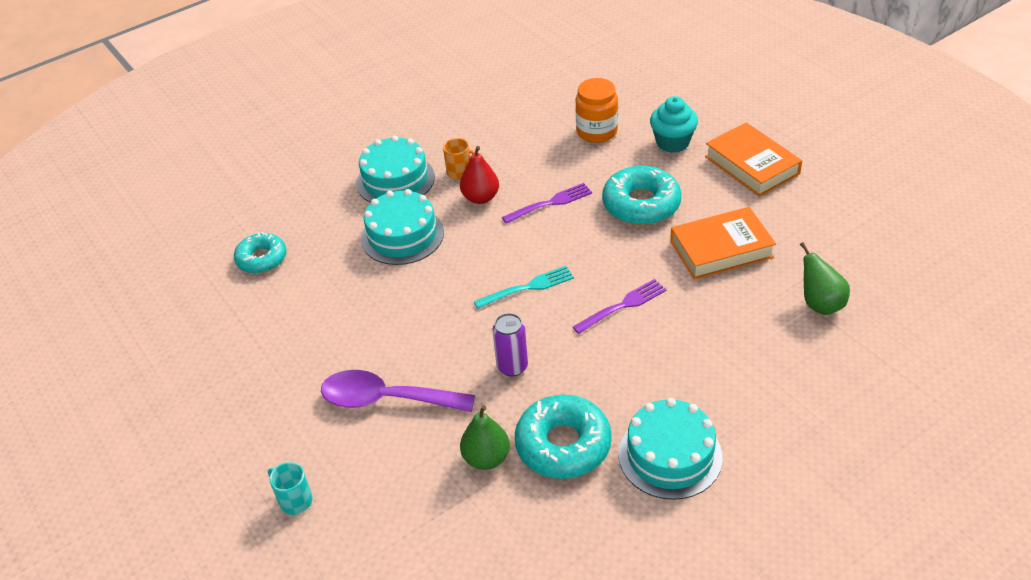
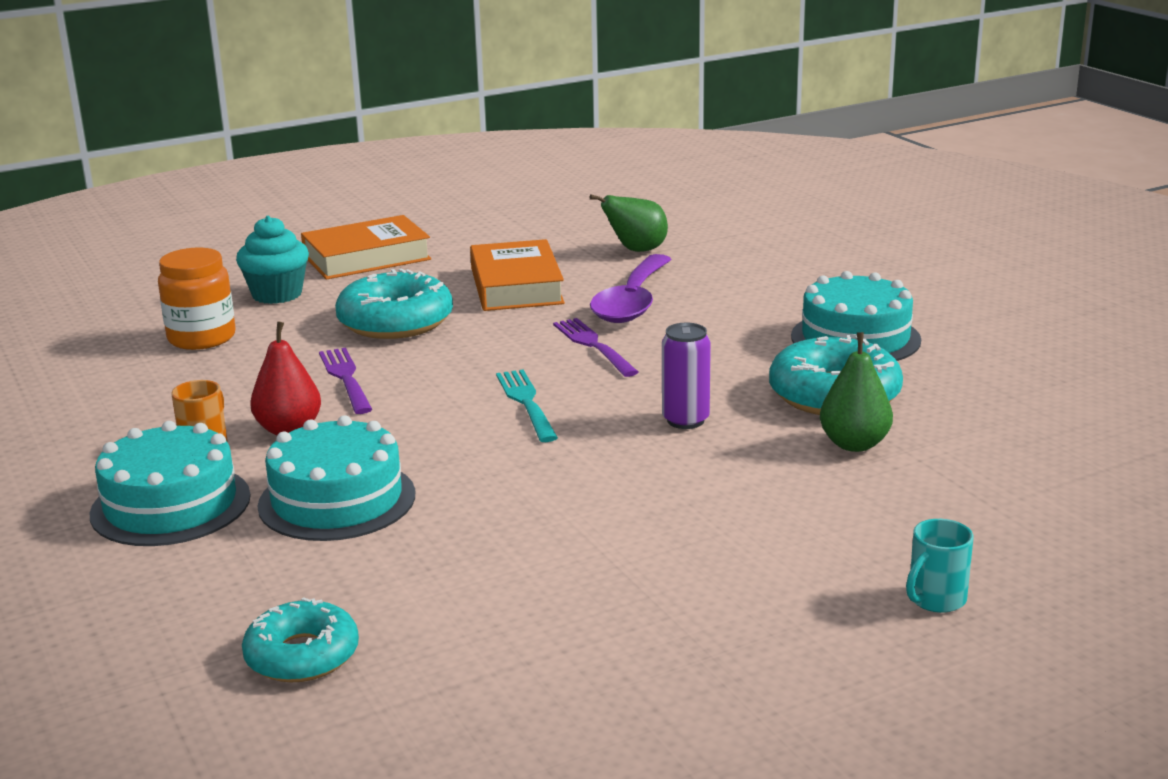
camera: 85 degrees left, 20 degrees down
(386, 399) = (729, 518): purple spoon -> purple spoon (632, 302)

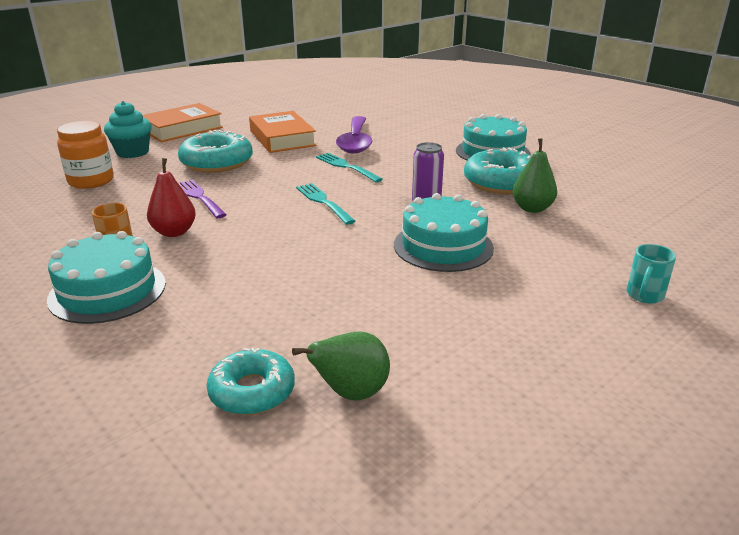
camera: 15 degrees left, 5 degrees up
(337, 500) = (228, 274): turquoise cake -> turquoise cake (443, 246)
(594, 346) = (347, 167): purple fork -> turquoise fork
(636, 250) = (342, 116): green pear -> green pear (351, 393)

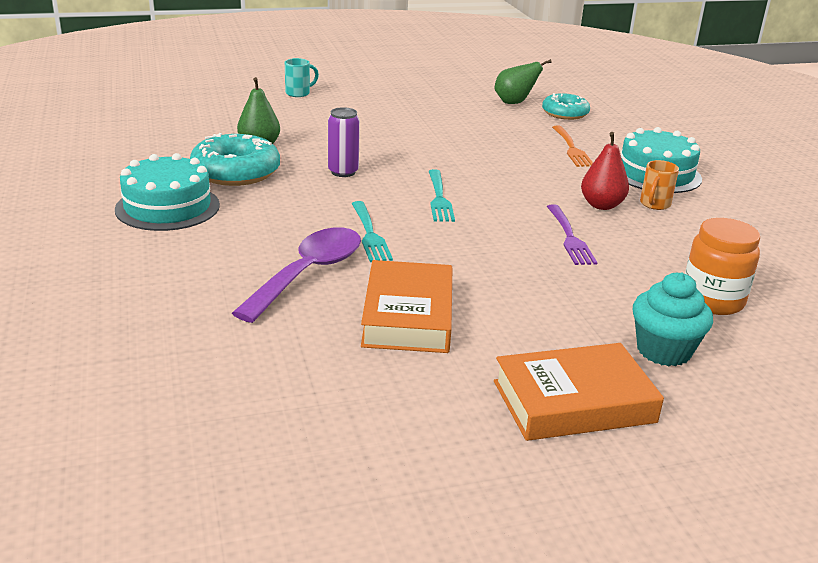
camera: 155 degrees left, 0 degrees up
(217, 162) = (533, 289): turquoise donut -> none
(221, 304) = (571, 148): none -> orange fork
(443, 246) = (379, 141): turquoise cake -> none

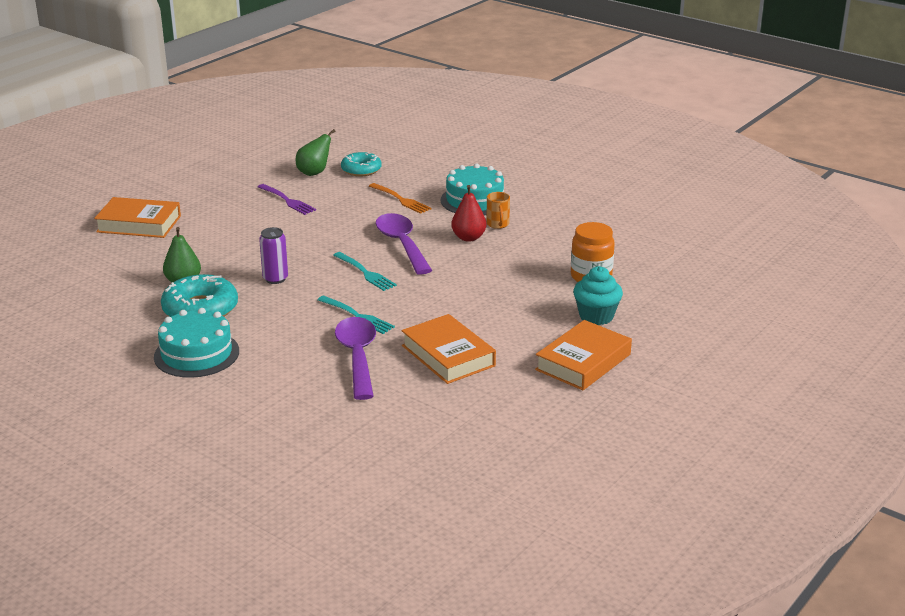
camera: 35 degrees left, 0 degrees up
(298, 93) = (139, 224): turquoise mug -> orange book
(516, 186) = (401, 244): none -> purple spoon
(569, 237) = (475, 268): purple fork -> purple fork (287, 200)

